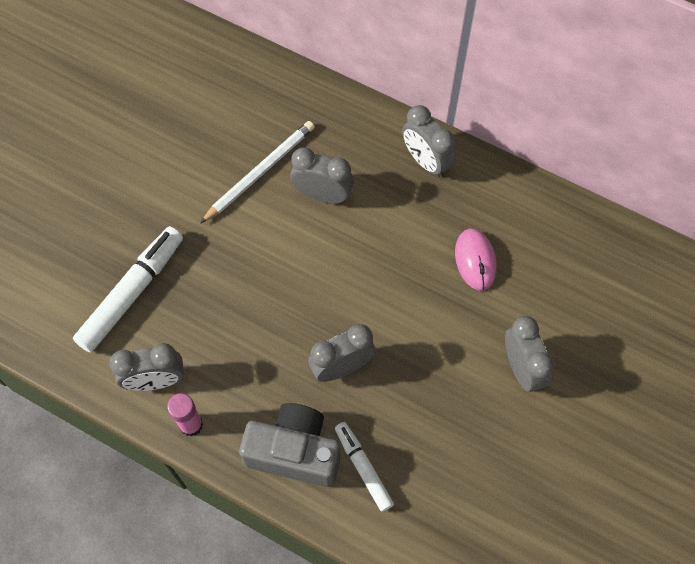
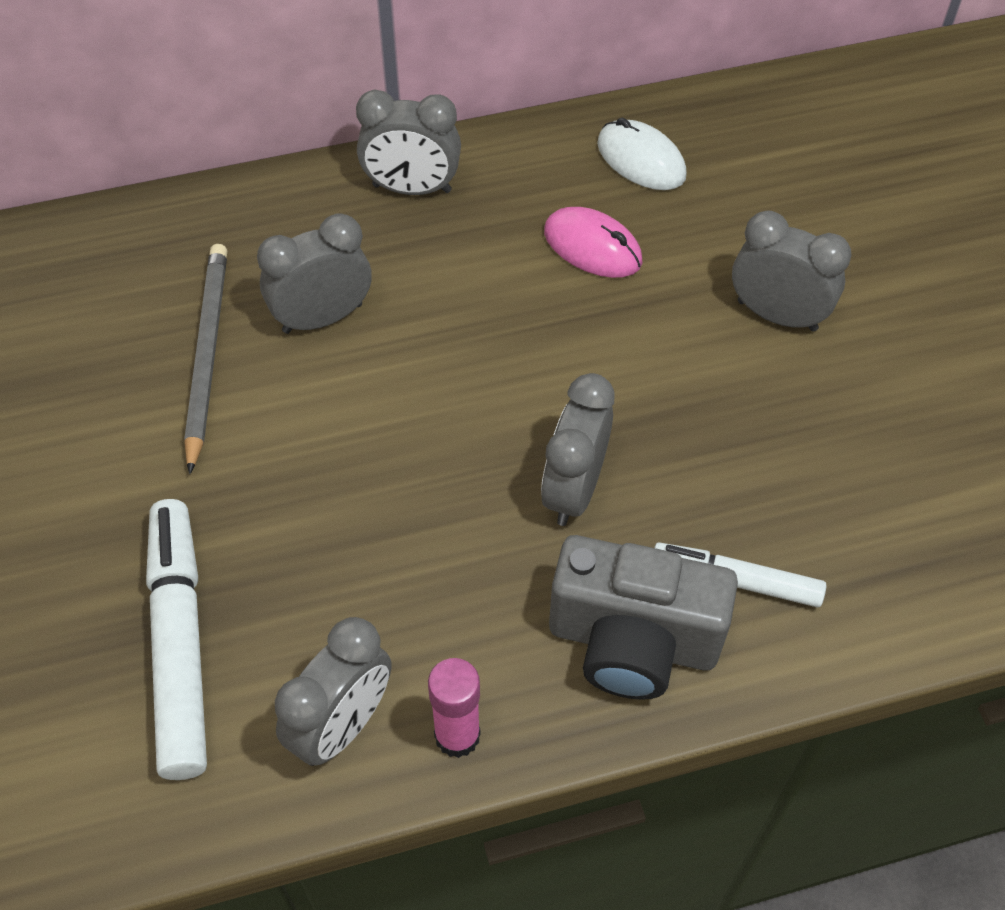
camera: 45 degrees left, 10 degrees down
(260, 172) = (207, 354): white pencil -> grey pencil
(294, 452) = (632, 641): grey camera -> grey camera turned 135 degrees counterclockwise
(549, 234) = (641, 160): none -> white mouse

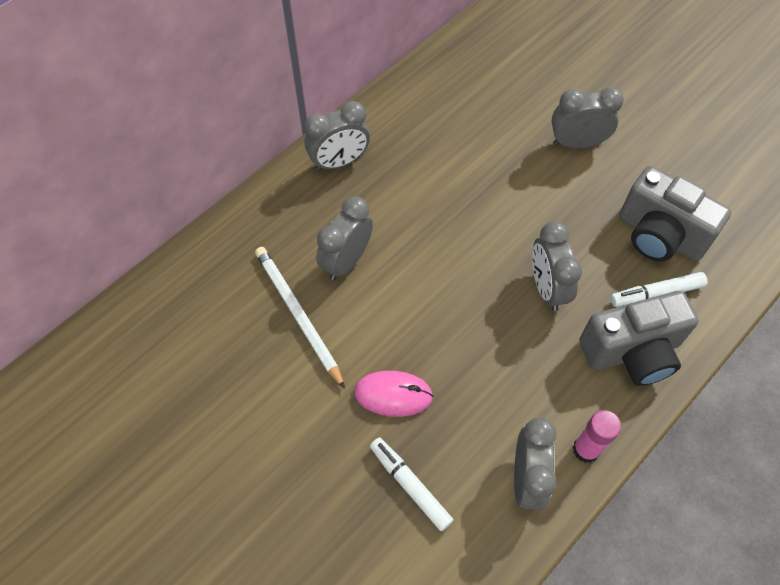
camera: 30 degrees left, 5 degrees up
(180, 644) = (410, 485): white marker -> white marker, size x0.61
(207, 354) = (298, 315): grey pencil -> white pencil
(592, 247) = (460, 150): pink mouse -> pink mouse (393, 395)
(641, 160) = (449, 88): white mouse -> none
(807, 502) = (659, 235): none -> grey camera

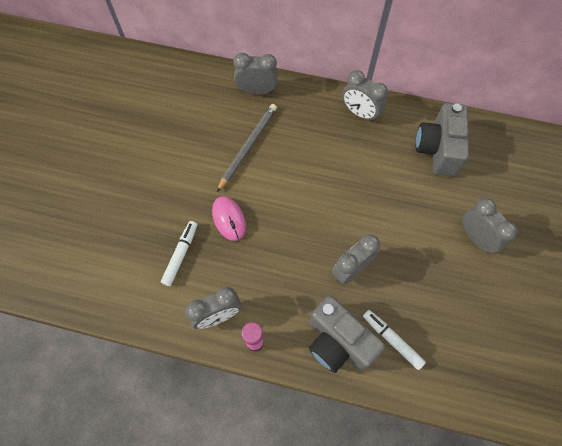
camera: 60 degrees right, 5 degrees up
(298, 315) = (248, 147): white pencil -> grey pencil
(346, 261) = (297, 152): grey clock -> grey clock (257, 91)
(659, 235) = (440, 323): grey camera -> grey camera (437, 150)

